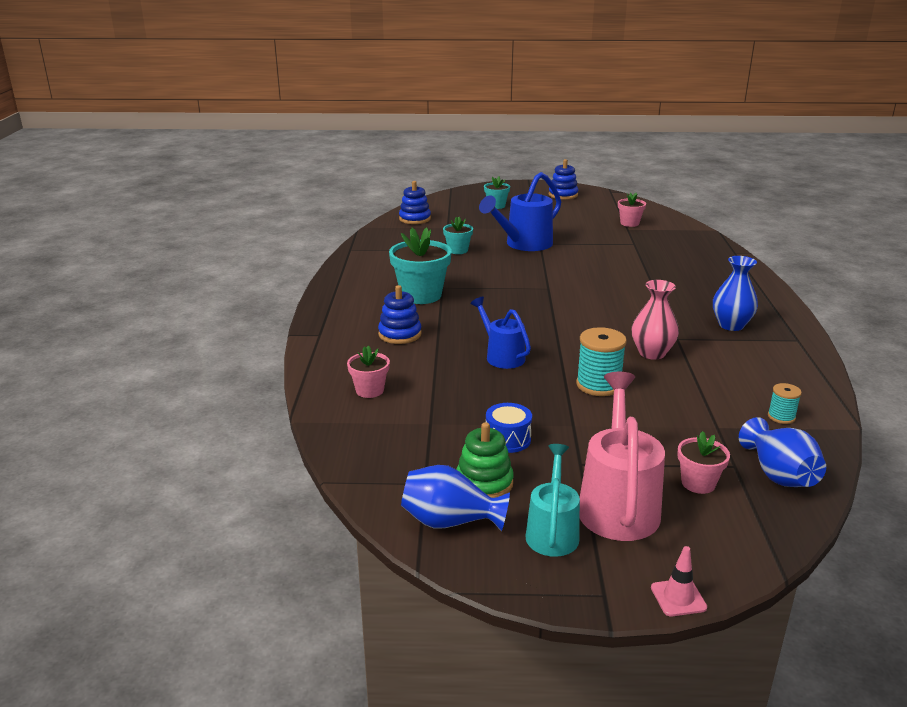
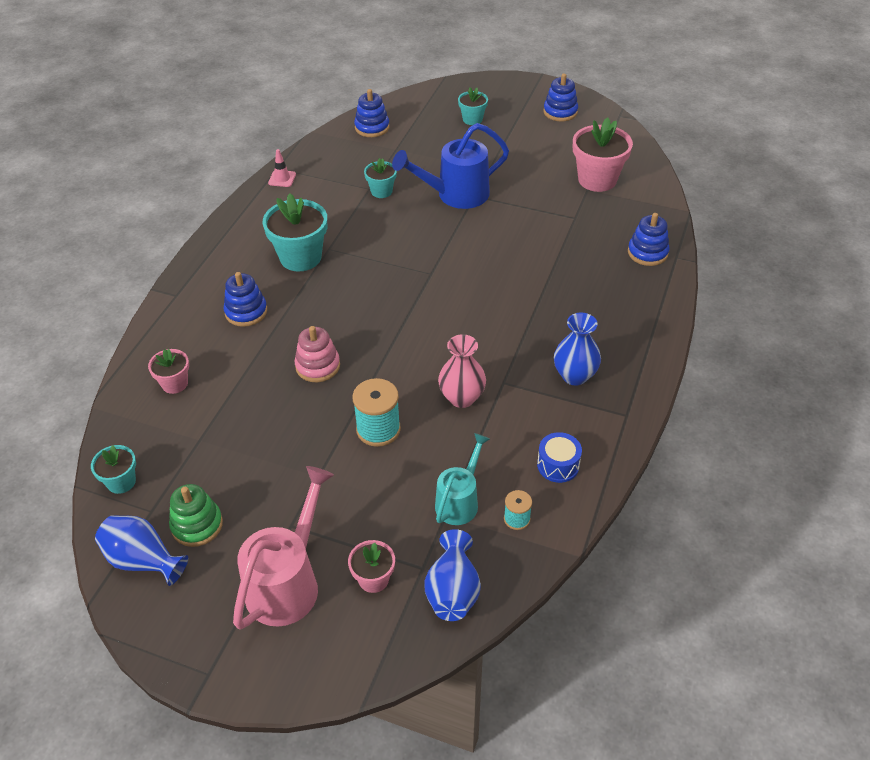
camera: 20 degrees right, 20 degrees up
(373, 468) = (121, 482): none -> turquoise flower pot
(501, 356) = (318, 366): blue watering can -> pink stacking toy
(508, 439) = (250, 478): blue drum -> blue drum (558, 465)
(552, 531) = (214, 596): turquoise watering can -> turquoise watering can (460, 501)
(629, 223) = (597, 179): pink flower pot -> pink flower pot, size x1.81
(678, 597) = (262, 696): pink traffic cone -> pink traffic cone (282, 179)
(711, 253) = (647, 253): none -> blue stacking toy

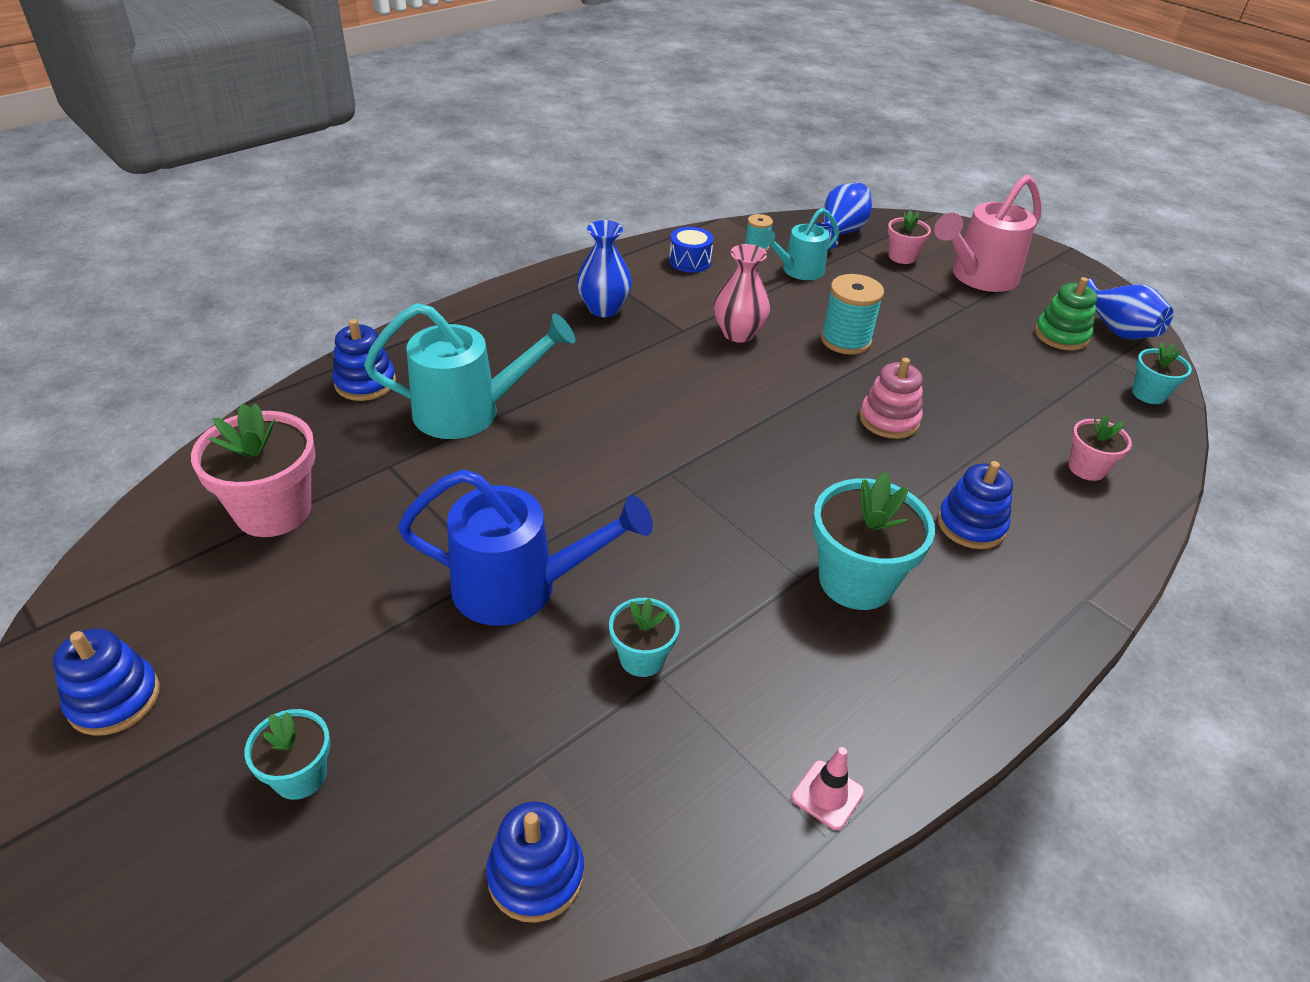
camera: 155 degrees left, 5 degrees down
(571, 261) = (470, 411): none -> turquoise watering can

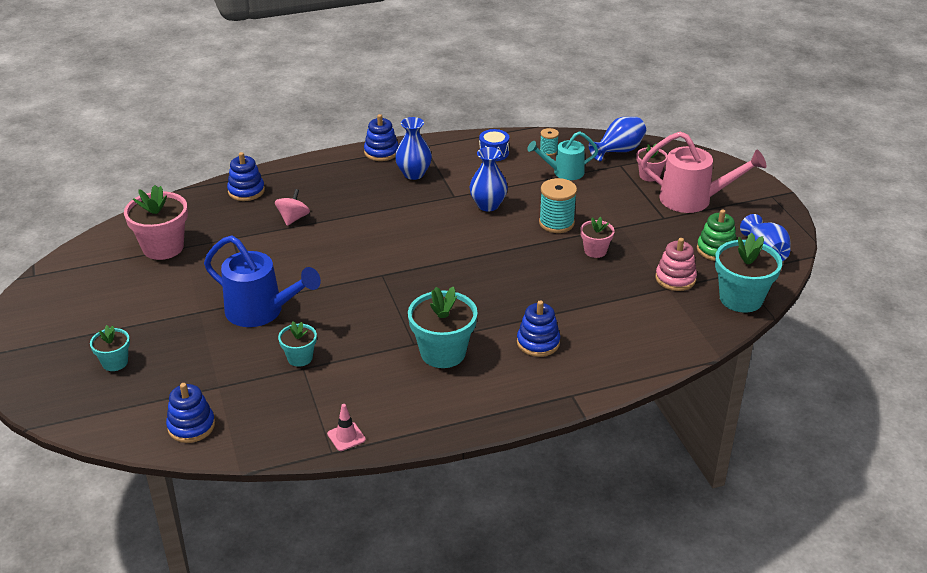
camera: 25 degrees right, 5 degrees down
(114, 699) = (54, 312): blue stacking toy -> blue stacking toy (381, 152)
(470, 411) = (293, 218): turquoise watering can -> pink spinning top
(738, 333) = (488, 205): pink vase -> blue vase
(889, 420) = (541, 275): pink stacking toy -> pink stacking toy (675, 279)
(978, 277) = (693, 200): pink watering can -> pink watering can turned 150 degrees counterclockwise
(1086, 468) = (646, 331): pink flower pot -> pink flower pot (595, 251)
(1148, 394) = (741, 299): turquoise flower pot -> turquoise flower pot, size x1.81

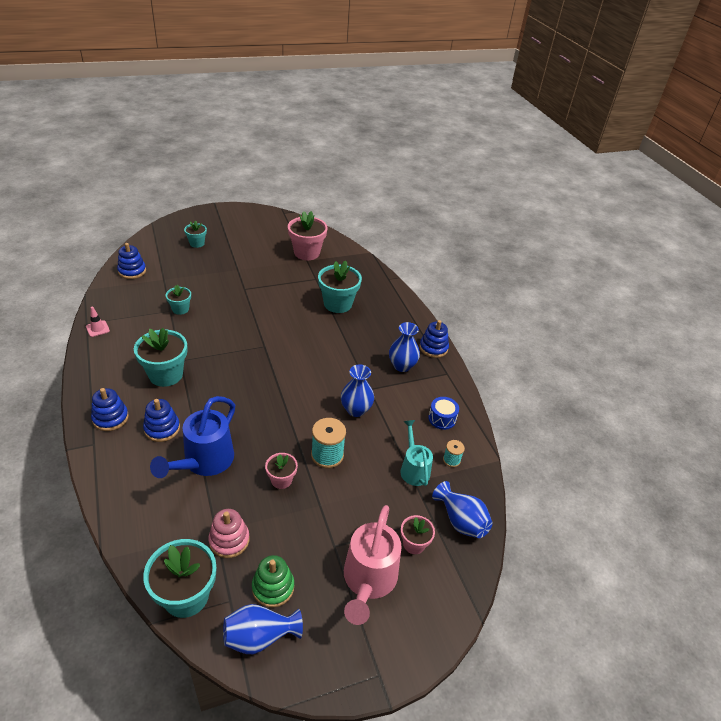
camera: 85 degrees right, 5 degrees up
(246, 191) = (372, 282): blue stacking toy -> blue stacking toy (110, 418)
(261, 312) = (232, 293): blue watering can -> blue watering can (204, 462)
(293, 218) = (338, 304): pink spinning top -> turquoise flower pot

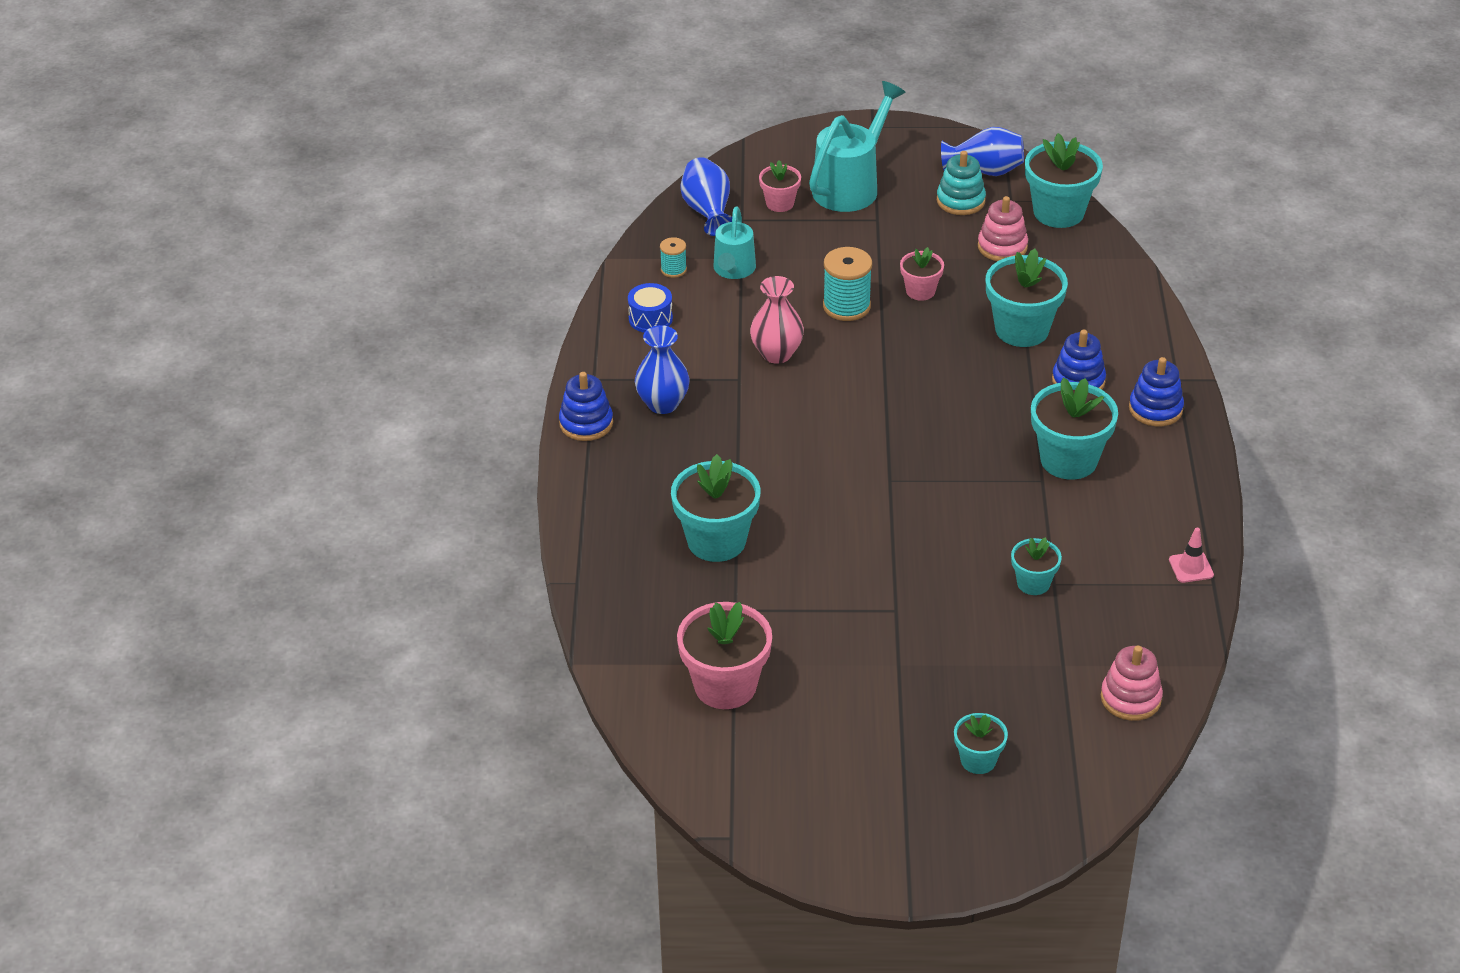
camera: 155 degrees left, 0 degrees up
(132, 271) = (1130, 698): blue stacking toy -> pink stacking toy
(204, 462) = (1022, 329): blue watering can -> turquoise flower pot
(273, 587) = (960, 201): green stacking toy -> turquoise stacking toy
(356, 410) = (776, 354): blue vase -> pink vase
(368, 581) = (851, 186): pink watering can -> turquoise watering can

